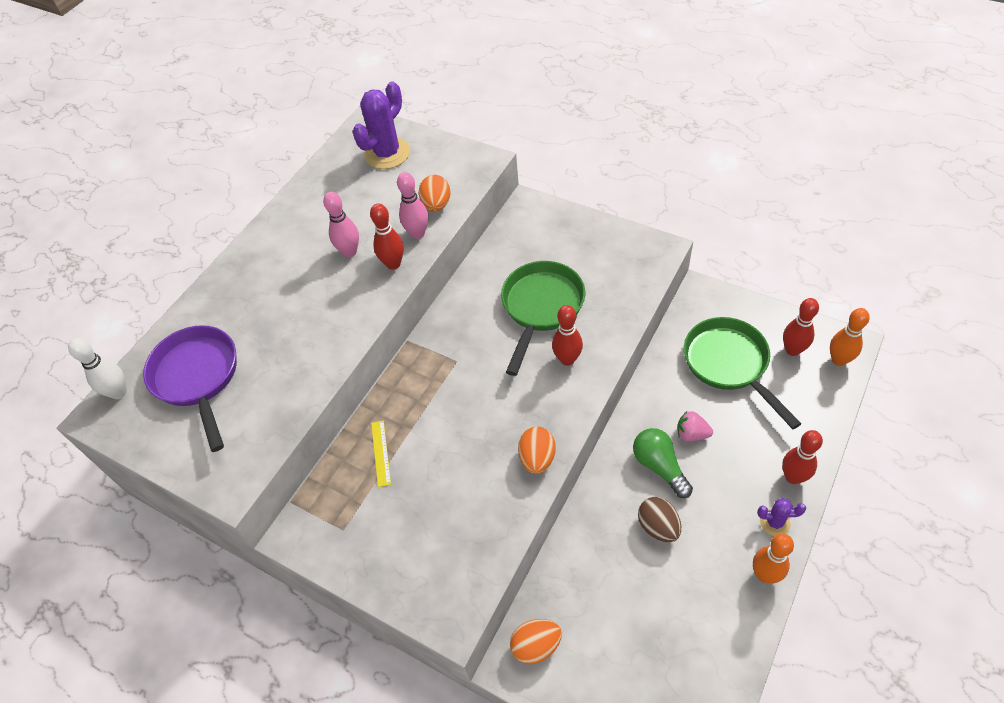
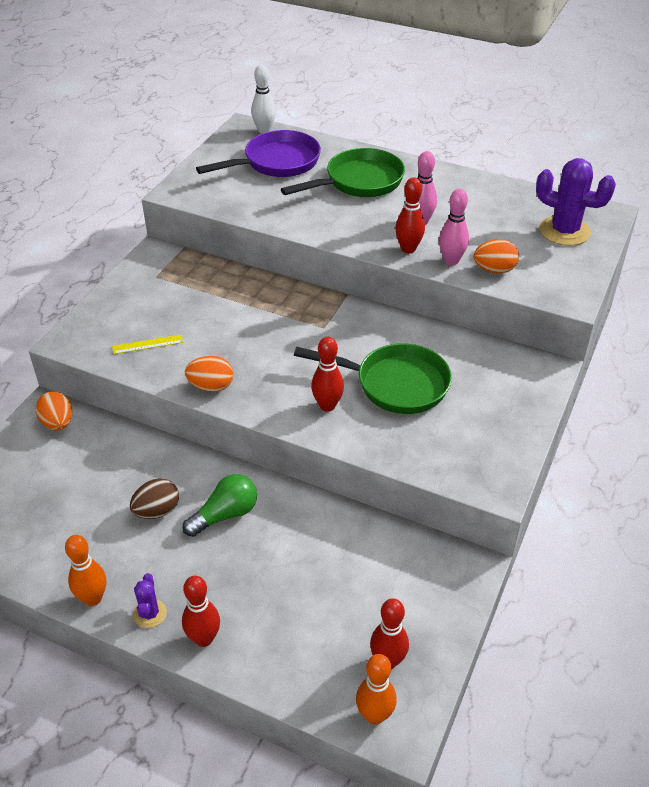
camera: 80 degrees right, 10 degrees down
(381, 453) = (225, 289): yellow ruler -> yellow ruler (147, 344)
(691, 434) = (264, 545): pink strawberry -> none
(729, 364) = (361, 588): green pan -> green pan (359, 182)

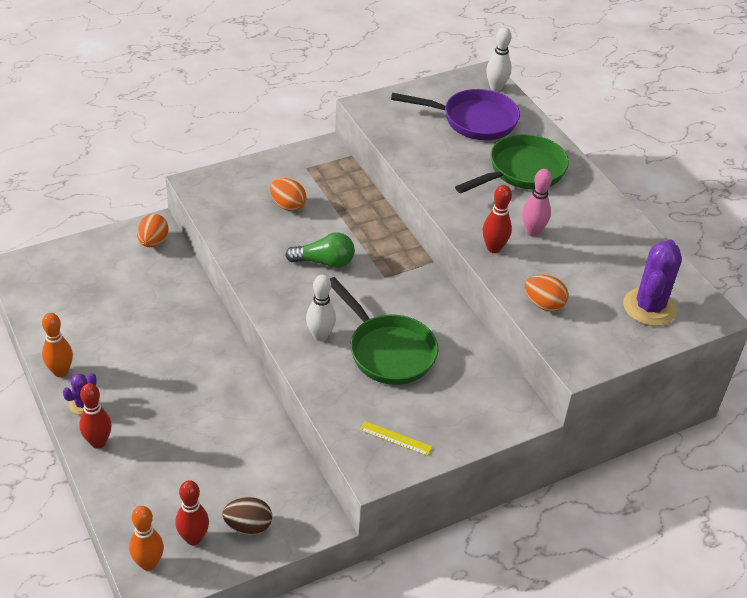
camera: 35 degrees right, 0 degrees up
(147, 344) = (246, 216): yellow ruler -> yellow ruler (395, 438)
(157, 511) = (154, 342): brown egg -> brown egg (248, 526)
(211, 386) = (256, 273): orange egg -> orange egg (288, 205)
(225, 514) = (194, 373): green light bulb -> green light bulb (324, 262)
(327, 406) = (320, 336): red bowling pin -> white bowling pin
(359, 182) = (522, 171): green pan -> green pan turned 45 degrees counterclockwise
(451, 260) = (517, 277): pink bowling pin -> none
(564, 231) = (649, 307): purple cactus -> purple cactus turned 45 degrees clockwise

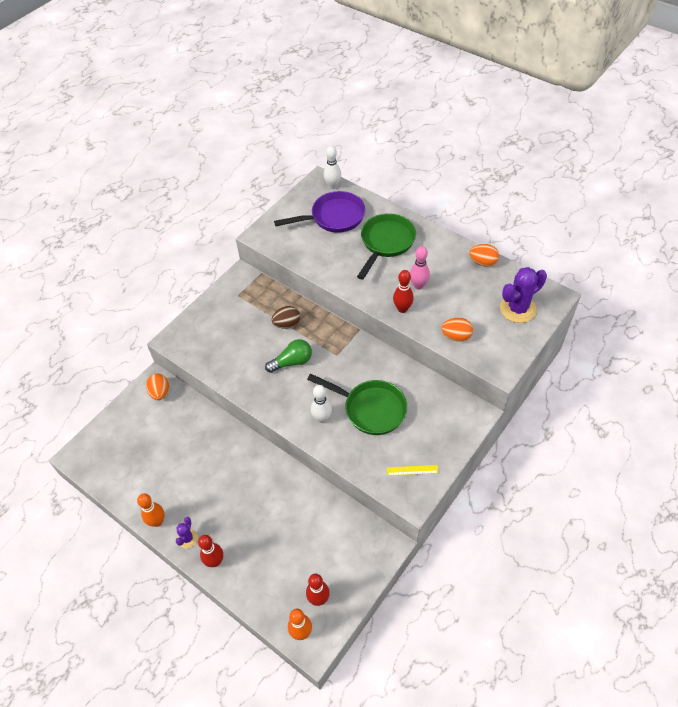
camera: 20 degrees left, 10 degrees up
(248, 526) = (347, 572): brown egg -> brown egg (287, 324)
(288, 205) = (243, 330): orange egg -> orange egg (483, 262)
(649, 307) = (518, 309): purple cactus -> purple cactus turned 60 degrees clockwise

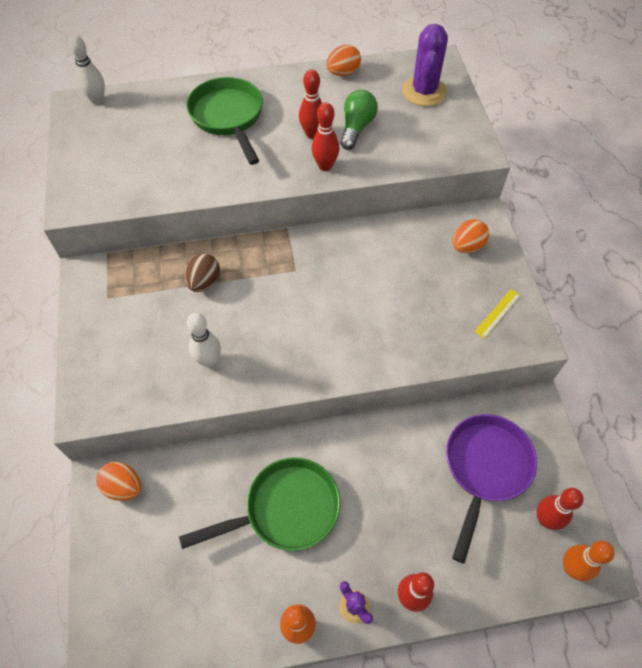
camera: 50 degrees left, 5 degrees up
(292, 362) = (258, 314): green light bulb -> green light bulb (356, 128)
(322, 418) = (359, 342): white bowling pin -> white bowling pin (209, 360)
(333, 217) = (138, 130): purple pan -> purple pan (485, 469)
(370, 409) = (392, 292): green pan -> green pan (285, 509)
(418, 285) = (312, 134): pink bowling pin -> red bowling pin
(456, 336) = (405, 153): orange egg -> orange egg (467, 246)

